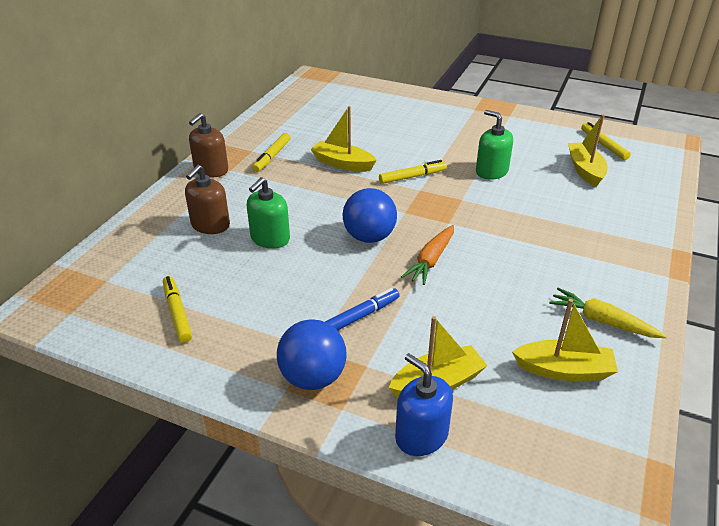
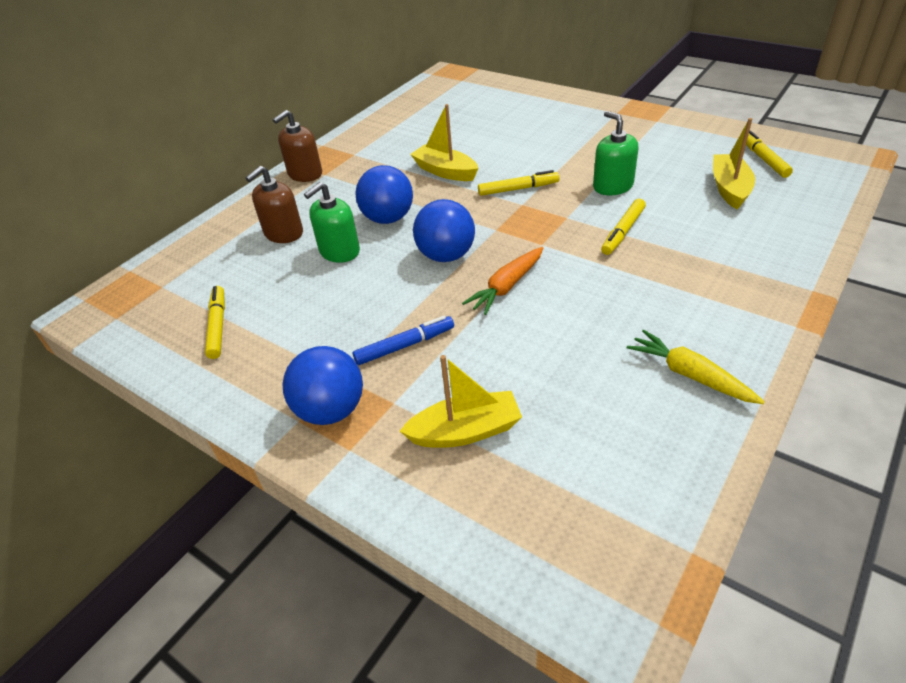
camera: 15 degrees right, 5 degrees up
(272, 156) = (373, 161): yellow marker -> yellow marker (623, 231)
(305, 207) = (388, 219): none -> blue ball
(421, 435) = (426, 491): blue soap dispenser -> none
(564, 370) = (622, 431): yellow boat -> none

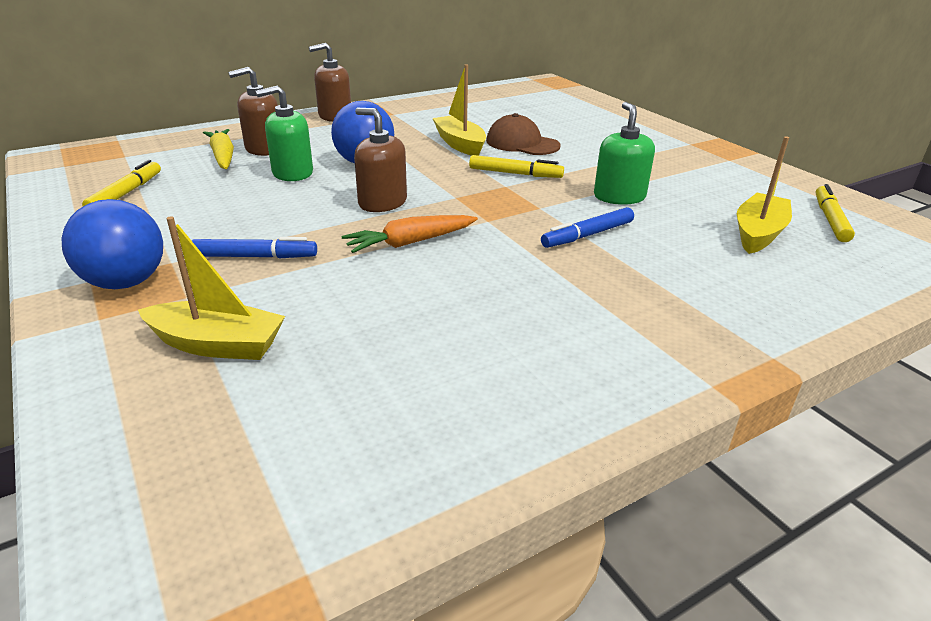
camera: 20 degrees right, 10 degrees down
(446, 255) = (382, 202): blue ball -> brown soap dispenser
(493, 154) = (522, 143): none -> brown cap
(623, 231) = (588, 235): yellow marker -> blue marker
(690, 375) = (519, 385): yellow carrot -> yellow carrot (223, 157)

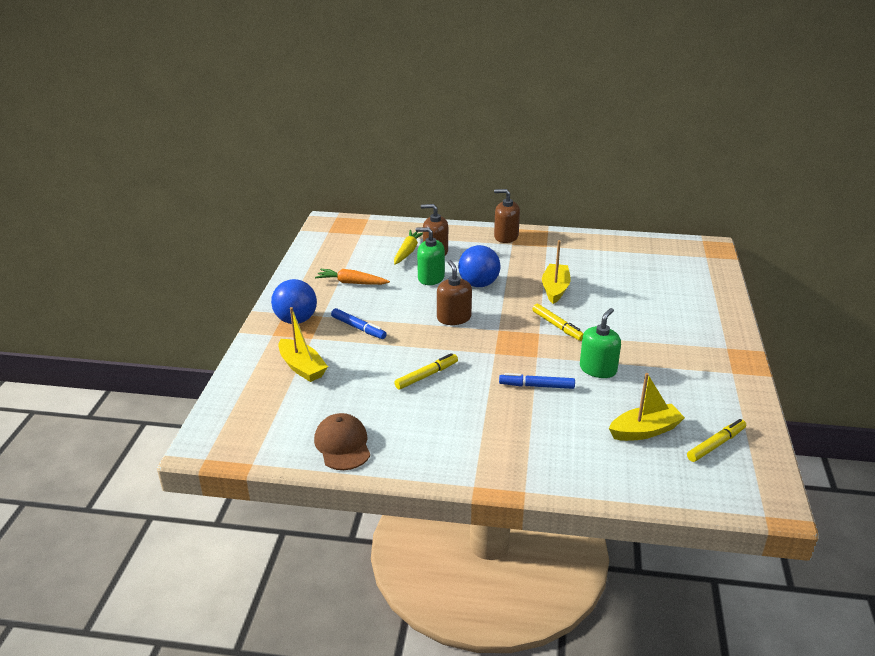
camera: 40 degrees right, 0 degrees up
(126, 193) = (339, 263): yellow marker -> yellow marker (426, 376)
(410, 242) = (437, 350): orange carrot -> orange carrot (352, 283)
(522, 143) = (598, 303): brown cap -> brown cap (342, 445)

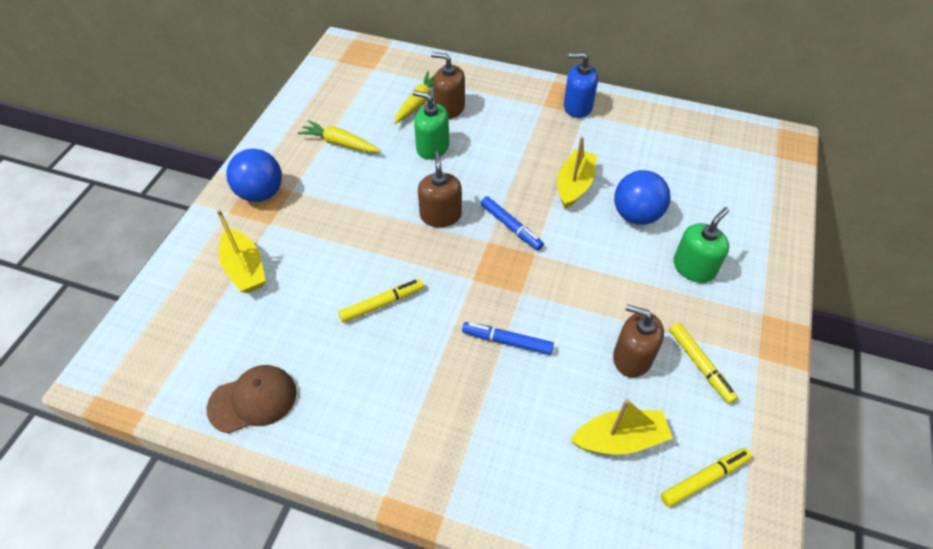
camera: 10 degrees right, 20 degrees up
(342, 445) = (253, 400): brown cap -> brown cap turned 75 degrees clockwise
(352, 283) = (340, 143): orange carrot -> yellow carrot
(358, 328) = (326, 215): blue marker -> blue marker (510, 226)
(478, 284) = (485, 165): blue ball -> blue ball (636, 215)
(506, 236) = (539, 93): brown soap dispenser -> brown soap dispenser (632, 357)
(540, 242) = (577, 107): none -> blue soap dispenser
(557, 326) = (560, 246): yellow marker -> yellow marker (700, 364)
(598, 369) = (590, 325): green soap dispenser -> green soap dispenser (694, 267)

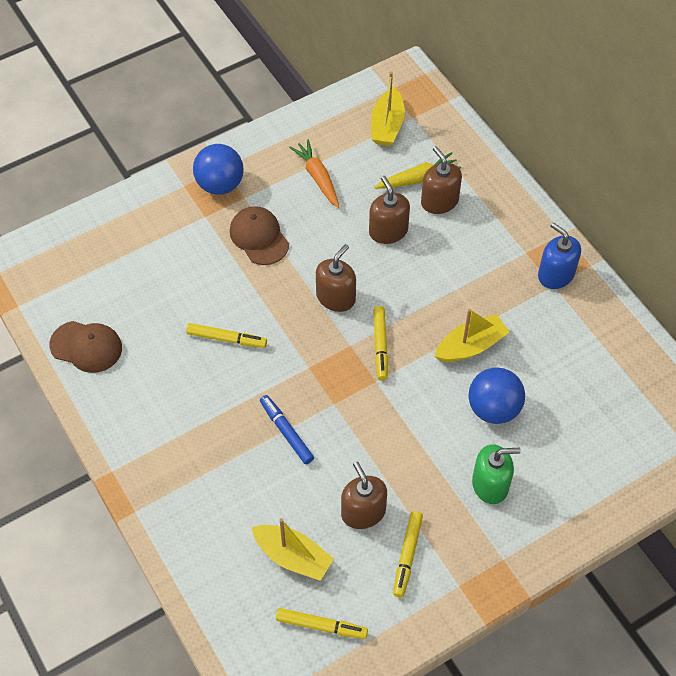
camera: 40 degrees right, 5 degrees up
(245, 269) = (158, 243): yellow boat -> yellow boat (387, 125)
(333, 211) = (259, 237): none -> brown cap
(340, 143) = (318, 178): yellow carrot -> orange carrot
(432, 147) = (388, 231): green soap dispenser -> brown soap dispenser
(510, 226) = (380, 345): blue marker -> yellow marker

